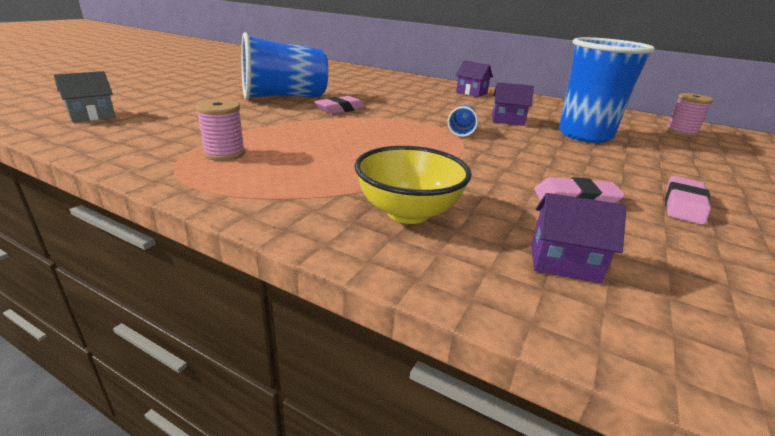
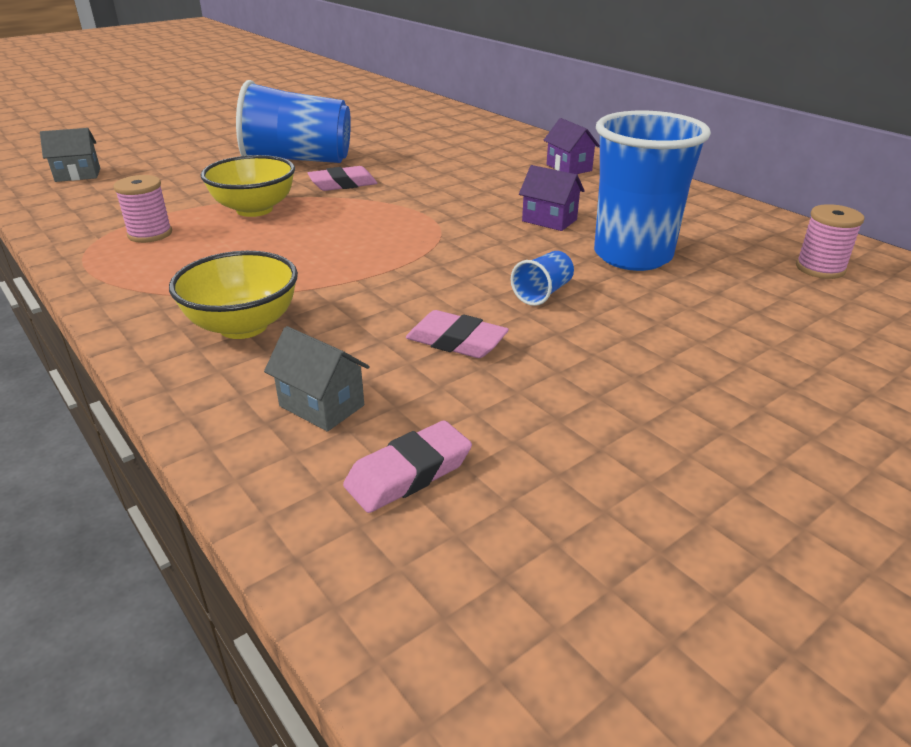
camera: 25 degrees right, 5 degrees up
(295, 129) = (254, 209): none -> yellow bowl
(461, 131) = (455, 231): blue cup -> blue cup (543, 293)
(564, 263) = (322, 405): purple house -> grey house
(683, 205) = (591, 374): pink eraser -> pink eraser (408, 473)

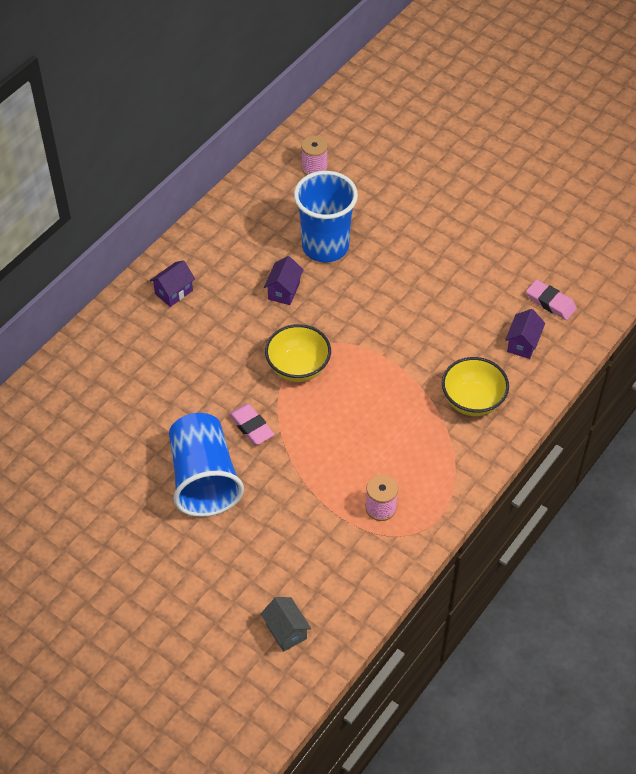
camera: 105 degrees left, 20 degrees up
(254, 209) = (319, 464): yellow bowl -> yellow bowl (298, 368)
(322, 405) = (522, 344): grey house -> purple house
(456, 341) = (451, 308): pink eraser -> none
(543, 293) = (387, 281): blue cup -> none

